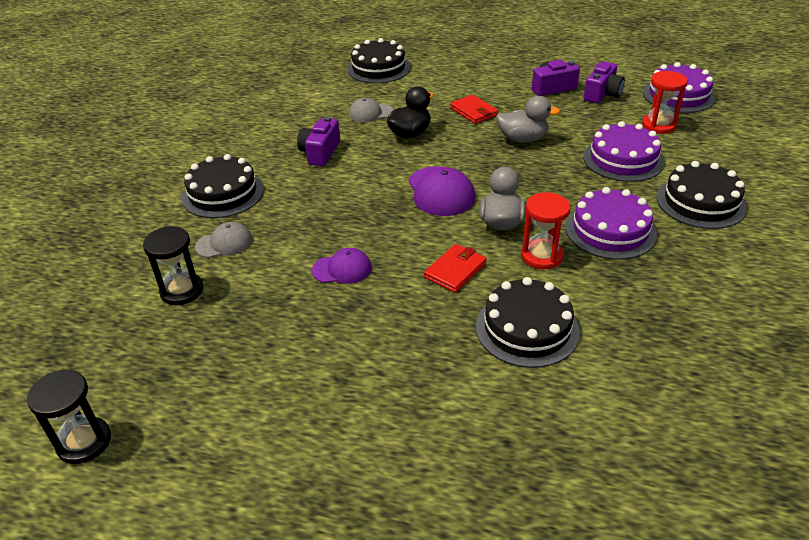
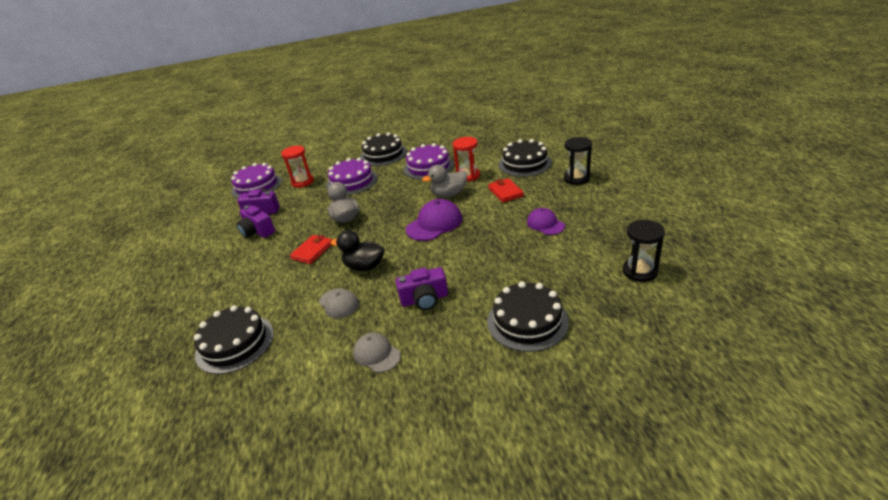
camera: 115 degrees left, 5 degrees down
(84, 442) = (762, 235): black hourglass -> black hourglass (576, 178)
(224, 243) = (578, 282): grey cap -> grey cap (376, 354)
(455, 270) = (505, 192): red wallet -> red wallet turned 60 degrees clockwise

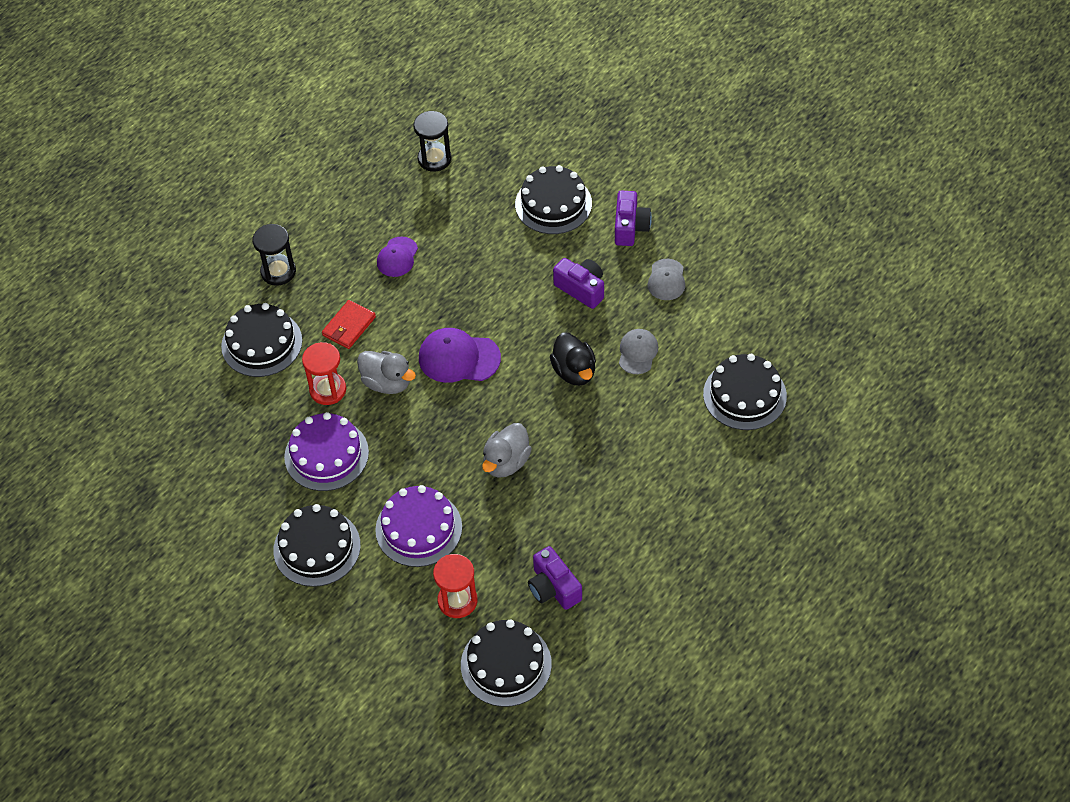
camera: 130 degrees left, 20 degrees up
(256, 186) = (506, 664): purple cake -> black cake
(257, 231) = (597, 545): purple camera -> purple camera (630, 227)
(312, 251) = (587, 445): red wallet -> none

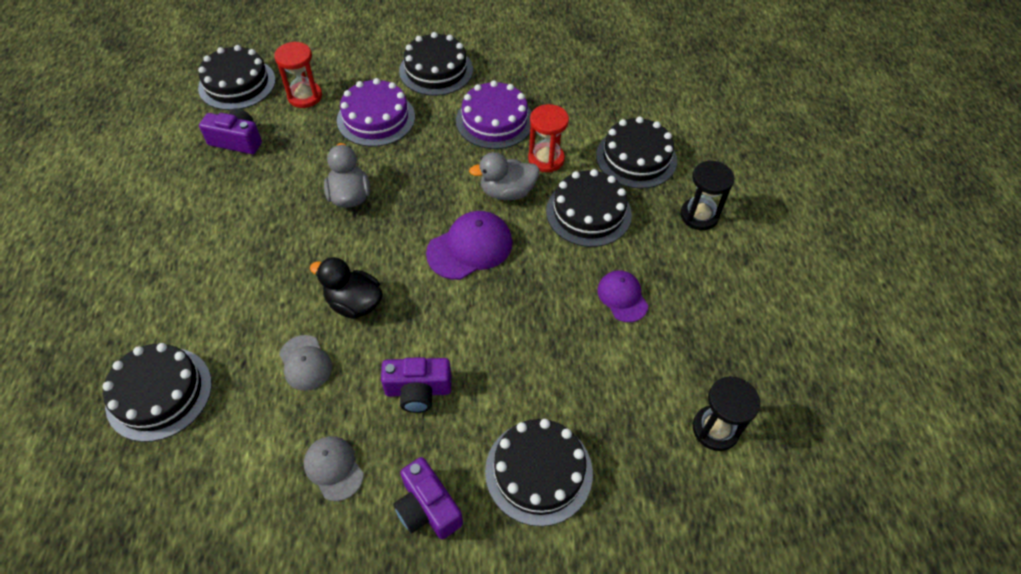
camera: 135 degrees right, 0 degrees up
(349, 326) = (588, 212): red wallet -> black cake

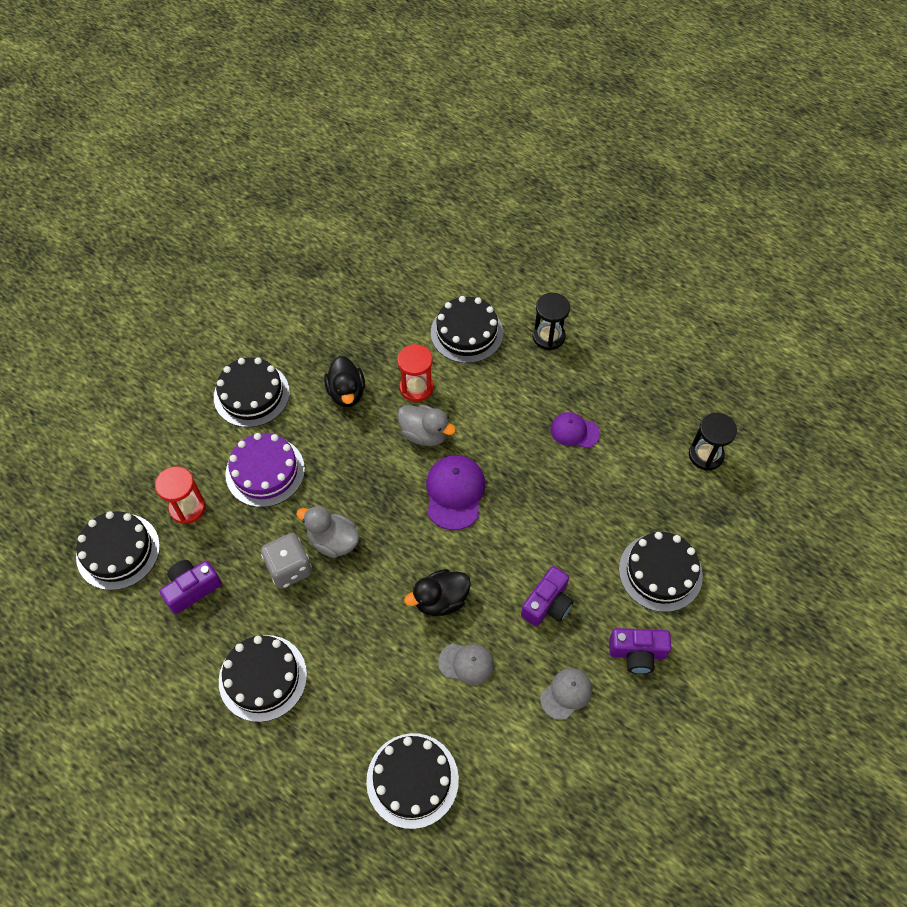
camera: 50 degrees left, 5 degrees up
(301, 185) = (289, 568): none -> grey dice
(333, 468) = (566, 694): grey cap -> grey cap turned 135 degrees clockwise
(494, 120) = (346, 393): purple cake -> black duck
(507, 192) = (425, 434): grey duck -> grey duck turned 90 degrees counterclockwise
(588, 212) = (488, 398): black cake -> black cake (263, 677)

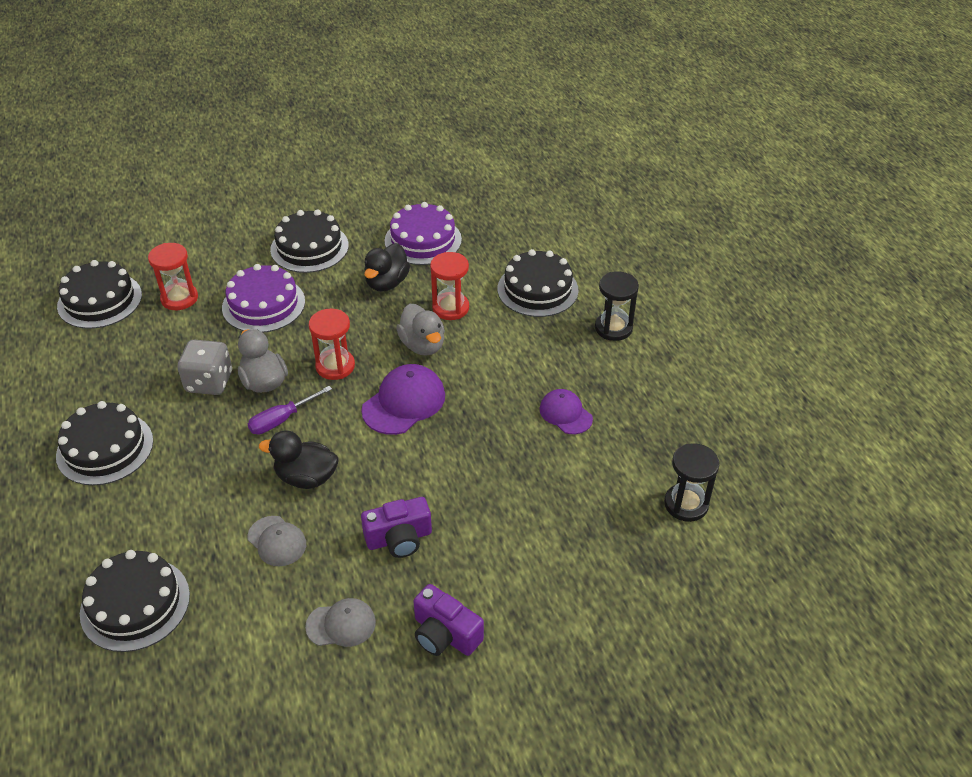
camera: 35 degrees right, 15 degrees down
(192, 589) = (122, 355): purple camera -> none
(339, 335) = (423, 240): none -> purple cake
(375, 493) = (335, 366): none -> red hourglass
(377, 565) = (281, 420): none -> purple screwdriver
(660, 572) = (538, 578): black cake -> none

